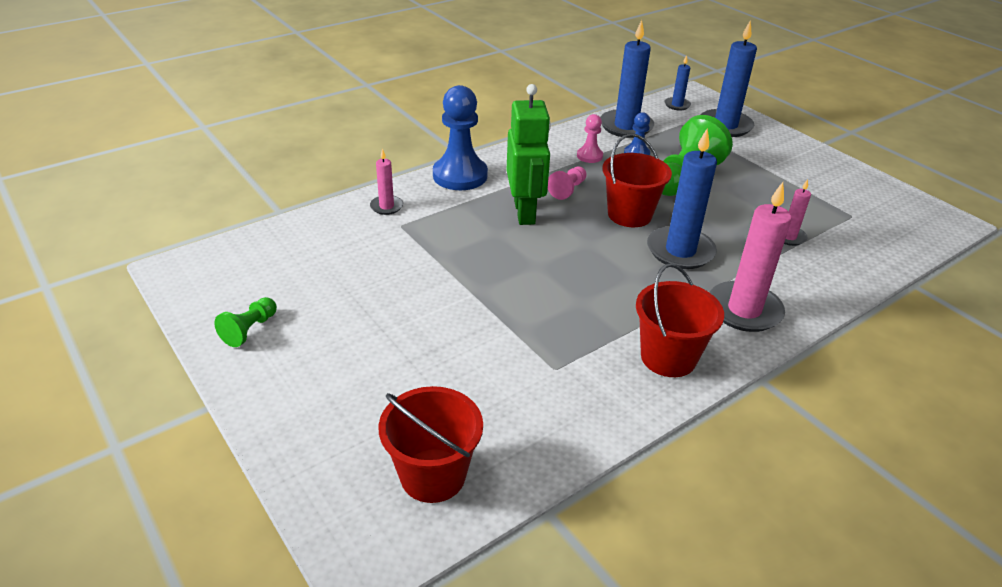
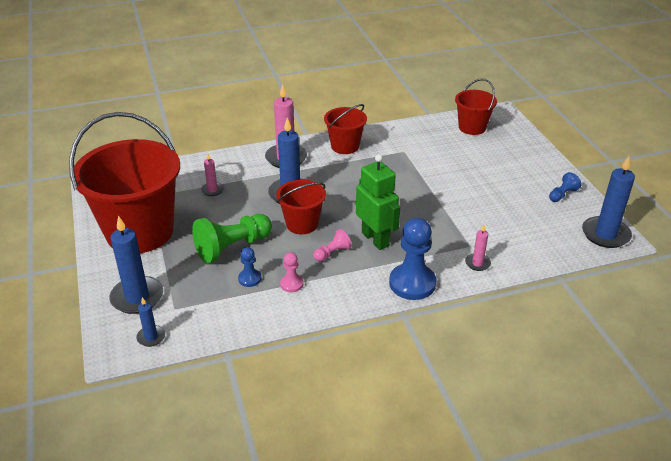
camera: 160 degrees left, 0 degrees up
(249, 330) = (562, 194): green pawn -> blue pawn
(525, 212) = (375, 239): green robot -> green robot turned 135 degrees clockwise
(626, 126) = (230, 315): blue candle -> blue candle (605, 234)
(804, 175) = (140, 232): none -> red bucket

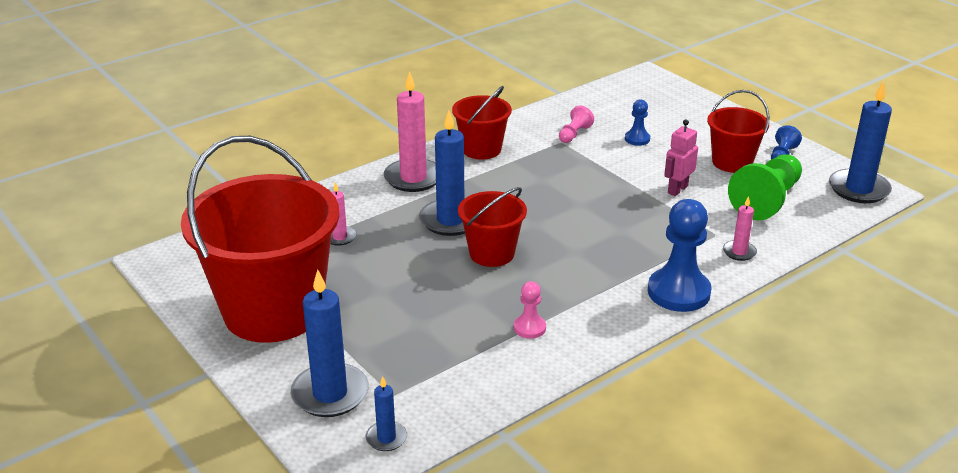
camera: 20 degrees left, 5 degrees down
(232, 247) = (419, 302): green pawn -> green pawn (766, 200)
(249, 279) = (469, 334): blue pawn -> blue pawn (637, 139)
(332, 253) = (555, 279): pink pawn -> pink pawn (574, 134)
(375, 239) = (598, 251): green robot -> none
(464, 205) = (677, 189): none -> pink robot
(472, 127) = (625, 99): red bucket -> red bucket (732, 162)

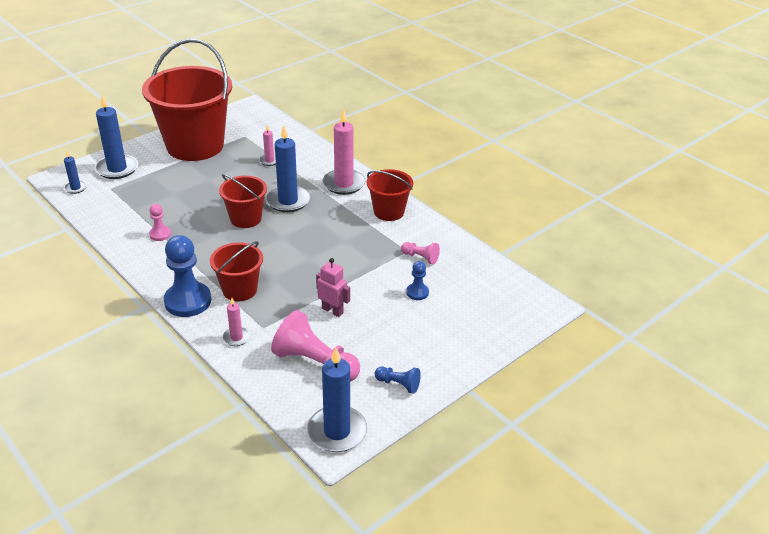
camera: 85 degrees right, 5 degrees up
(732, 162) = (381, 348): red bucket -> red bucket (239, 290)
(766, 200) = (315, 363): green pawn -> pink pawn

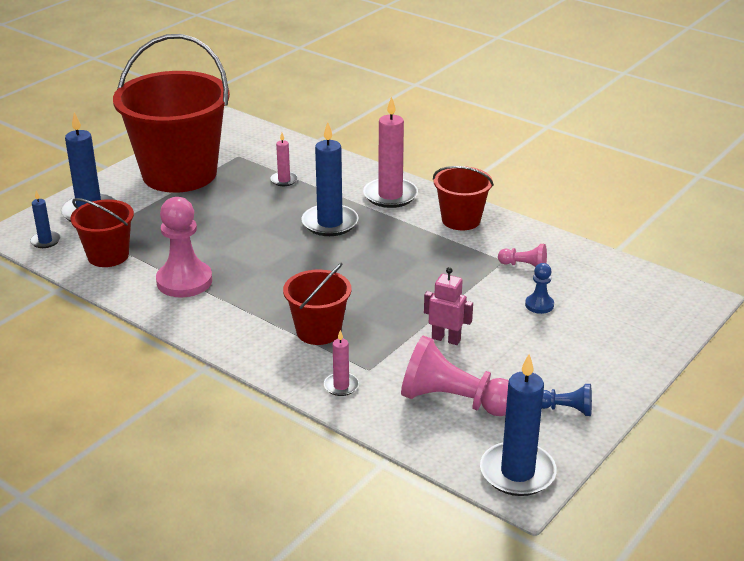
camera: 10 degrees left, 5 degrees down
(160, 234) = (184, 281): pink pawn -> pink pawn, size x2.00
(188, 301) = (258, 353): blue pawn -> none
(245, 219) = (286, 249): red bucket -> red bucket (108, 256)

